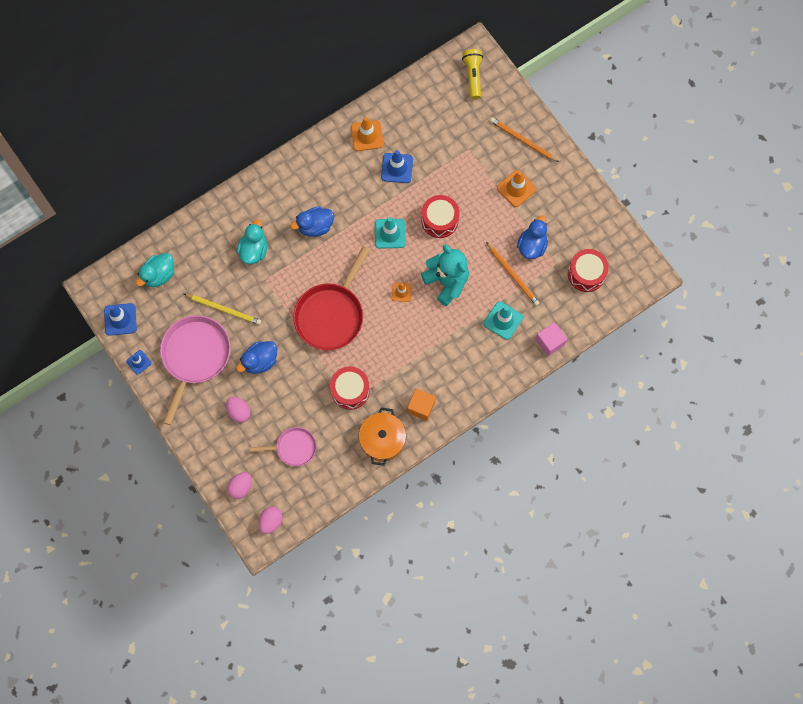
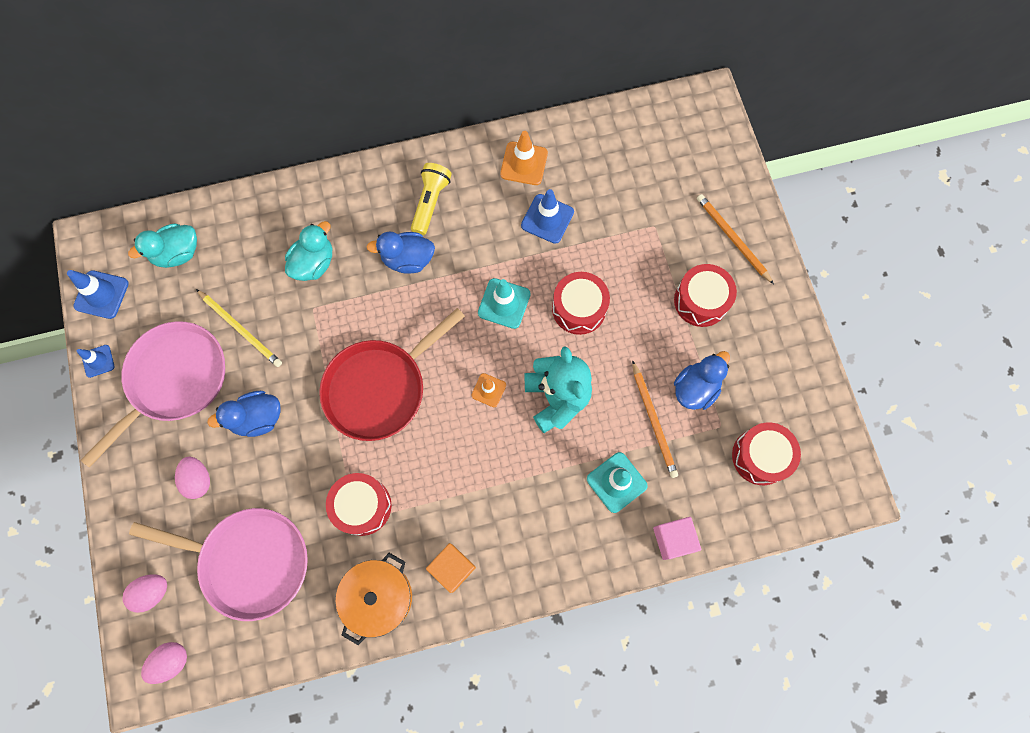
camera: 20 degrees right, 0 degrees up
(293, 448) = (249, 561): pink pan -> pink pan, size x1.79
(473, 76) = (694, 132): yellow flashlight -> yellow flashlight (430, 202)
(516, 188) = (701, 301): orange traffic cone -> red drum

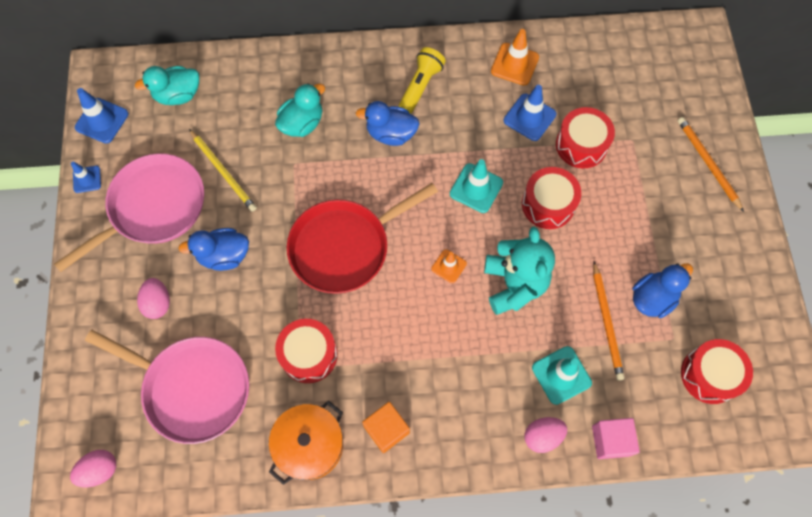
camera: 10 degrees right, 5 degrees down
(152, 592) = (95, 401): pink egg -> pink egg (542, 436)
(701, 301) = (669, 216): red drum -> red drum (581, 145)

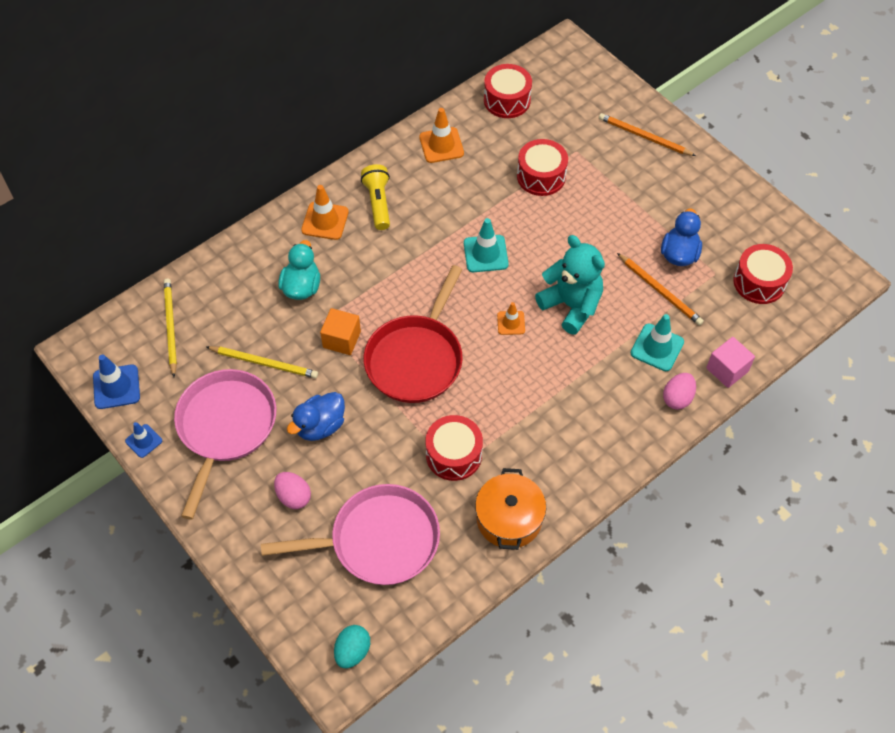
camera: 35 degrees left, 10 degrees down
(100, 470) = (352, 651): pink egg -> turquoise egg
(178, 95) = (170, 327): turquoise duck -> yellow pencil
(365, 76) = (325, 221): none -> orange traffic cone
(386, 429) = (559, 469): orange cube -> orange cube (342, 339)
(391, 134) = (383, 253): blue duck -> none
(529, 117) = (485, 178): blue traffic cone -> none
(548, 204) = (550, 233): red drum -> red drum (507, 100)

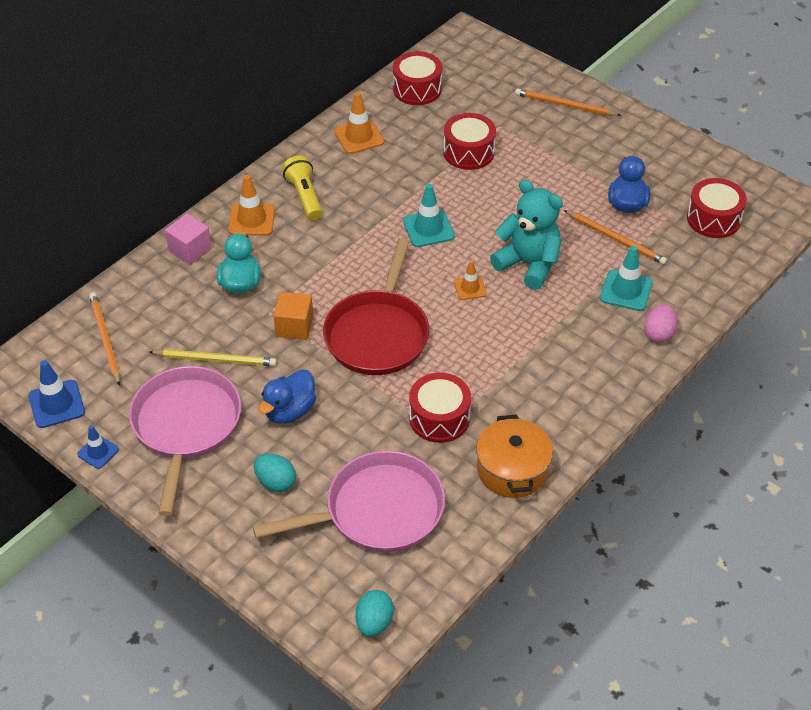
camera: 10 degrees left, 10 degrees down
(170, 327) = (105, 339): yellow pencil -> orange pencil
(293, 496) = (275, 482): pink egg -> turquoise egg
(727, 370) = (702, 301): pink cube -> pink cube (190, 250)

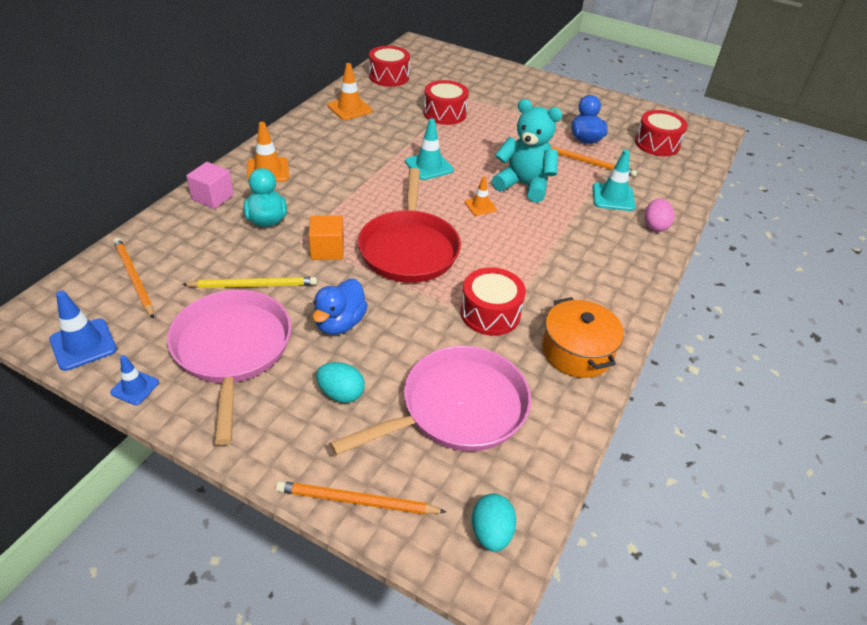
camera: 15 degrees left, 5 degrees down
(304, 196) = (313, 151): yellow flashlight -> none
(564, 105) = (509, 81): orange pencil -> orange pencil (356, 501)

